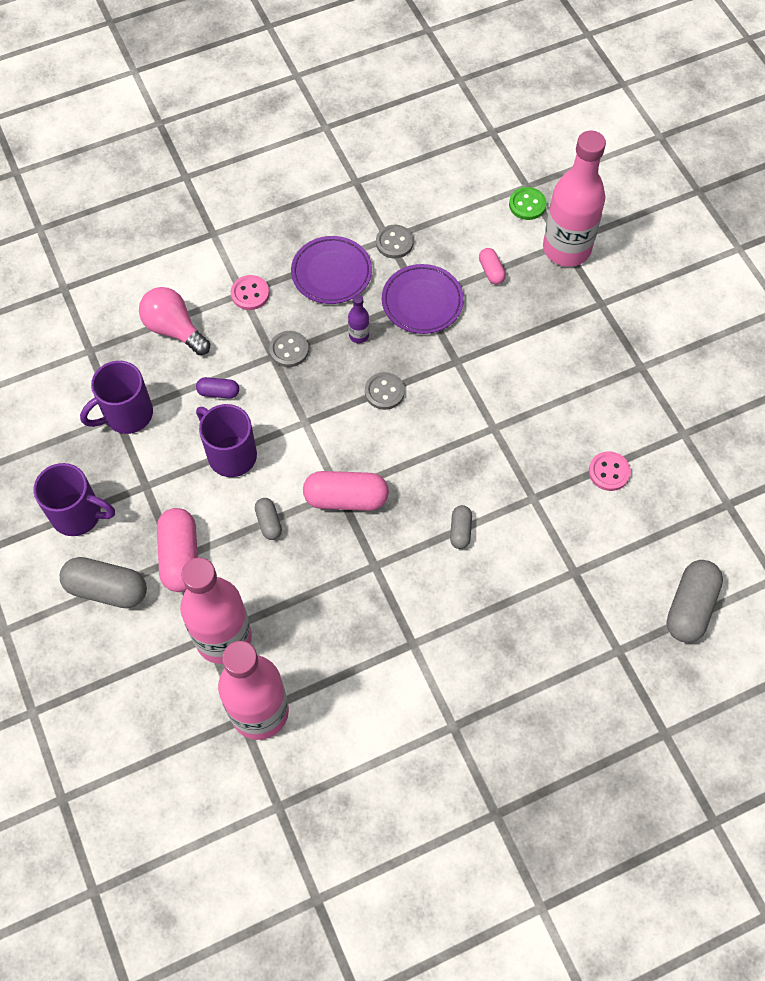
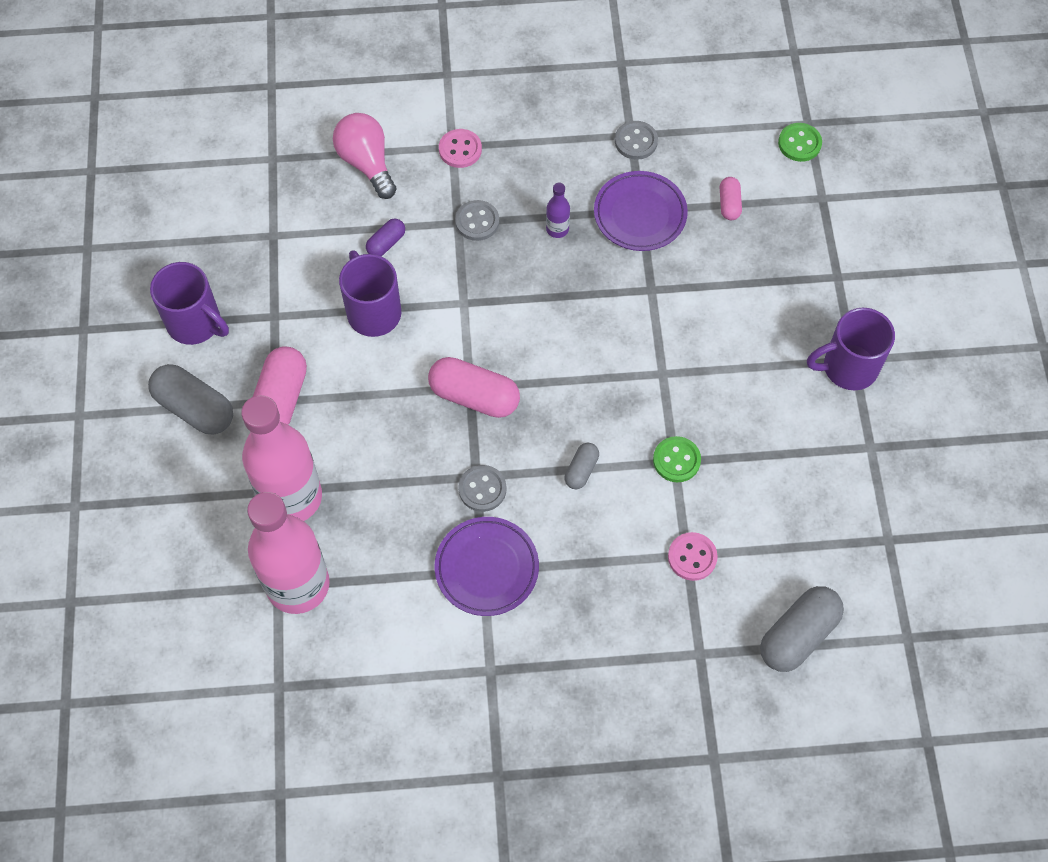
camera: 20 degrees right, 0 degrees up
(126, 415) = (283, 237): purple mug -> purple mug (847, 367)
(218, 392) = (386, 243): purple capsule -> purple capsule turned 75 degrees counterclockwise
(269, 522) = (384, 395): grey capsule -> none
(331, 273) = (555, 154): purple plate -> purple plate (487, 568)
(384, 392) = (560, 297): grey button -> grey button (482, 489)
(534, 496) = (676, 460): none -> green button
(566, 249) = (823, 205): pink bottle -> none
(609, 472) = (769, 461): pink button -> pink button (692, 557)

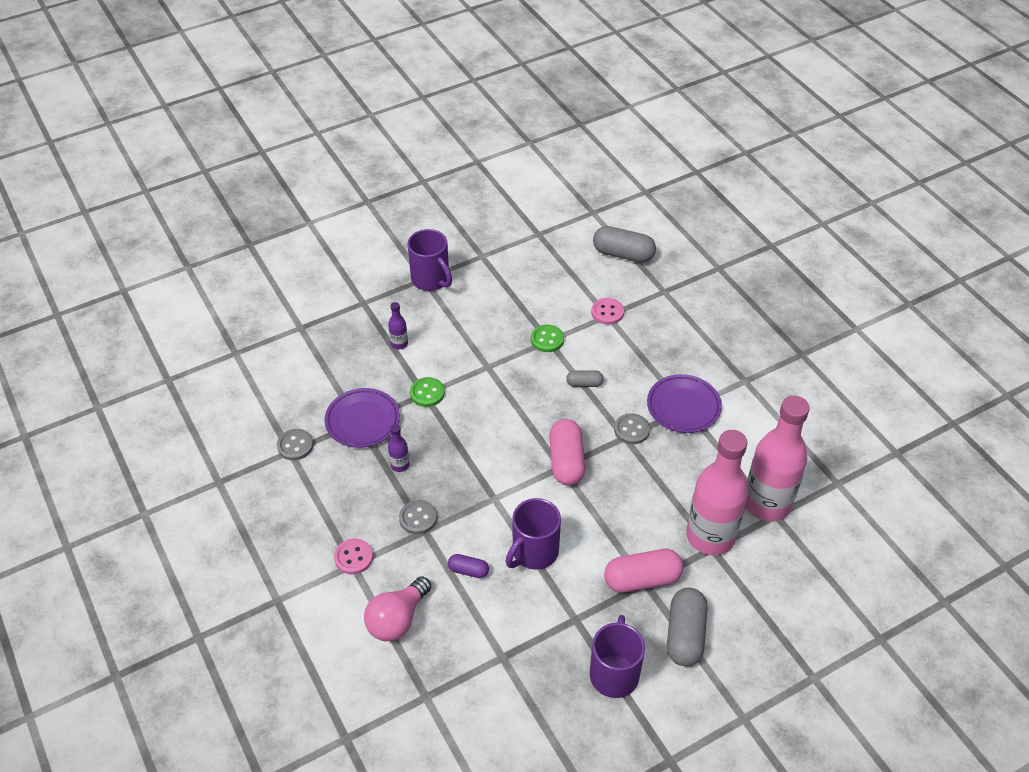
camera: 115 degrees left, 15 degrees down
(729, 204) = (329, 374): pink capsule -> none
(746, 291) = (399, 344): none -> purple bottle
(799, 143) = (257, 352): green button -> green button (427, 393)

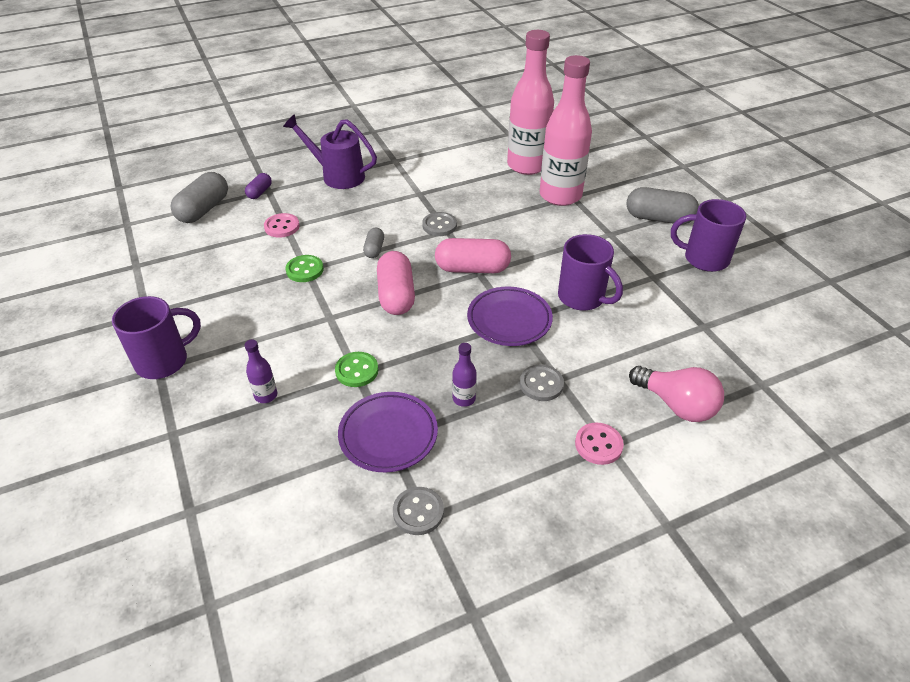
camera: 85 degrees left, 5 degrees down
(468, 570) = (608, 345): purple capsule -> purple capsule (259, 192)
(642, 579) = (607, 235): pink capsule -> pink capsule (396, 295)
(683, 407) = (417, 194): purple plate -> purple plate (509, 320)
(703, 338) = (337, 175): none -> purple watering can

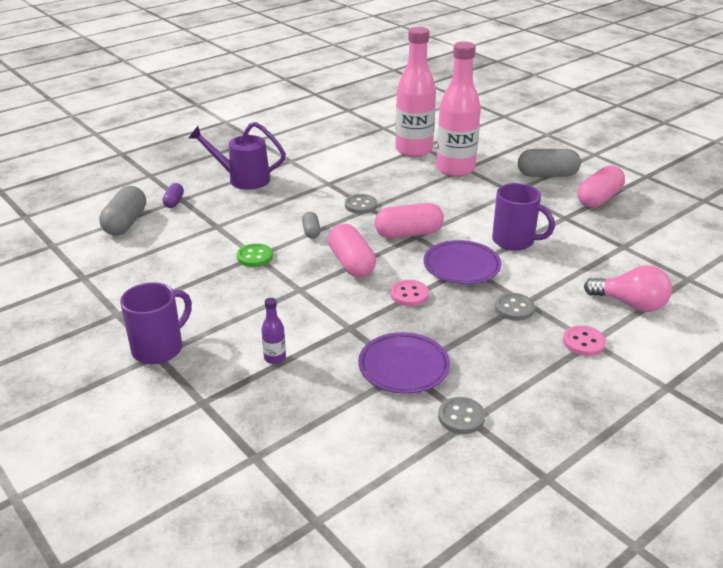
camera: 15 degrees left, 10 degrees down
(282, 227) = (212, 226): pink button -> pink button (409, 294)
(357, 371) = (348, 325): green button -> none
(464, 399) = (454, 330): purple bottle -> none
(704, 259) = (598, 199): purple mug -> pink capsule

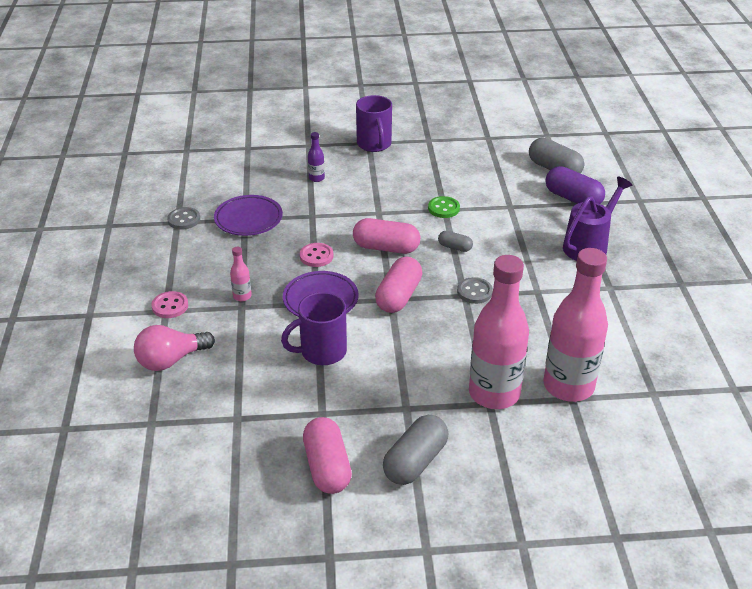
camera: 125 degrees right, 5 degrees up
(174, 202) = (573, 198): purple capsule -> purple capsule, size x1.89
(514, 308) = (242, 296): grey button -> pink bottle

